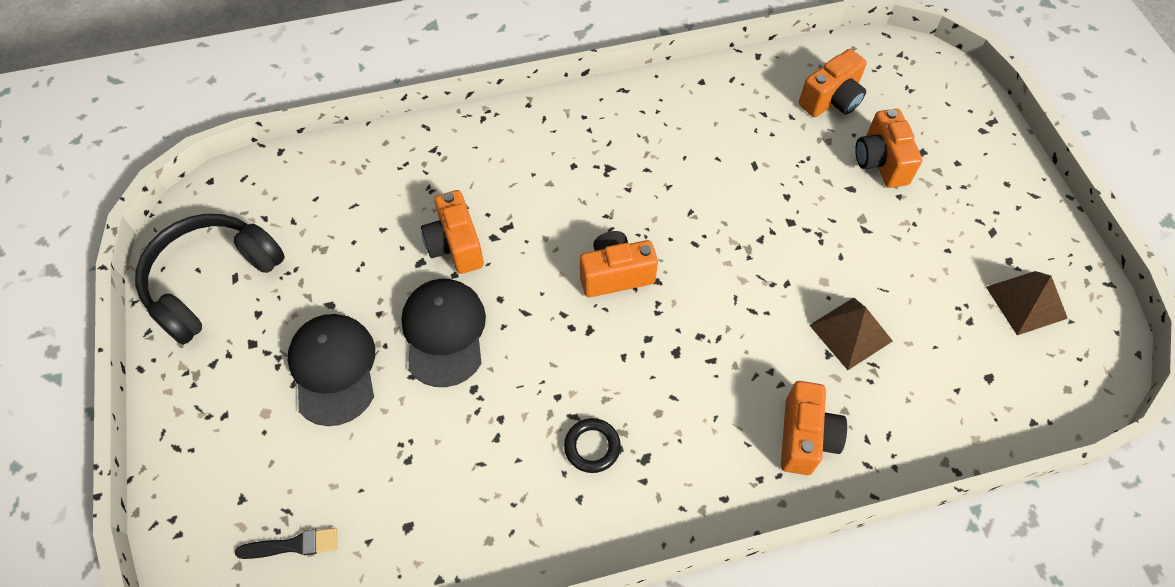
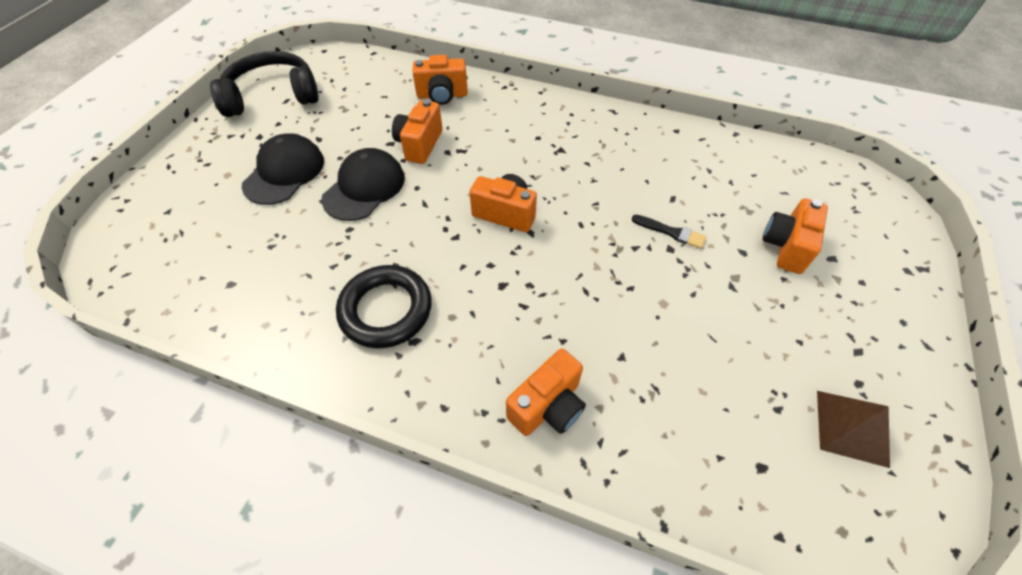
camera: 35 degrees right, 5 degrees down
(293, 545) = (163, 253): black brush -> black brush (671, 232)
(592, 447) = (386, 310): black ring -> black ring, size x1.90
(831, 100) = (775, 186): orange camera -> orange camera (442, 95)
(850, 332) = (655, 352): brown pyramid -> none

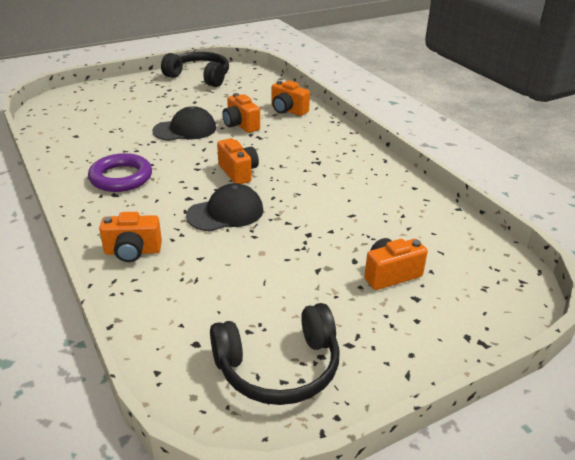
camera: 40 degrees right, 20 degrees down
(284, 172) = (158, 108): black cap -> black cap (225, 213)
(386, 310) = (121, 177): black ring -> purple ring
(419, 144) = (240, 125): orange camera -> orange camera turned 90 degrees counterclockwise
(671, 232) = (322, 228): black brush -> none
(852, 427) = (279, 368): brown pyramid -> black headphones

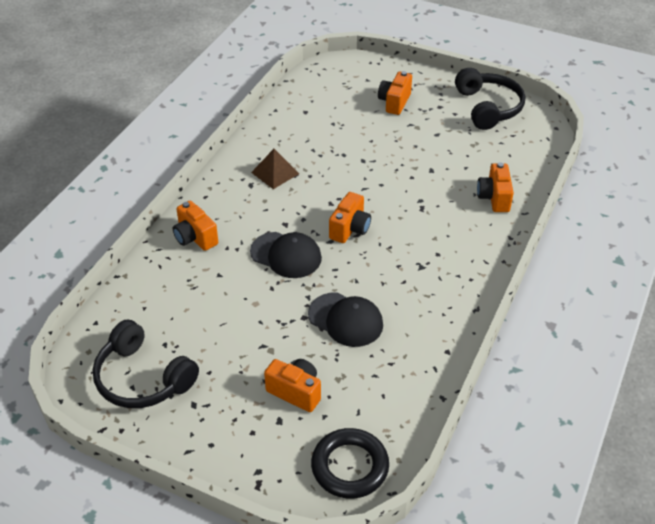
camera: 55 degrees right, 10 degrees up
(121, 177) = (275, 173): purple ring -> brown pyramid
(185, 129) = (382, 159): black cap -> black cap (345, 320)
(240, 125) = (429, 185): orange camera -> orange camera (394, 102)
(497, 281) = (350, 466): none -> black ring

